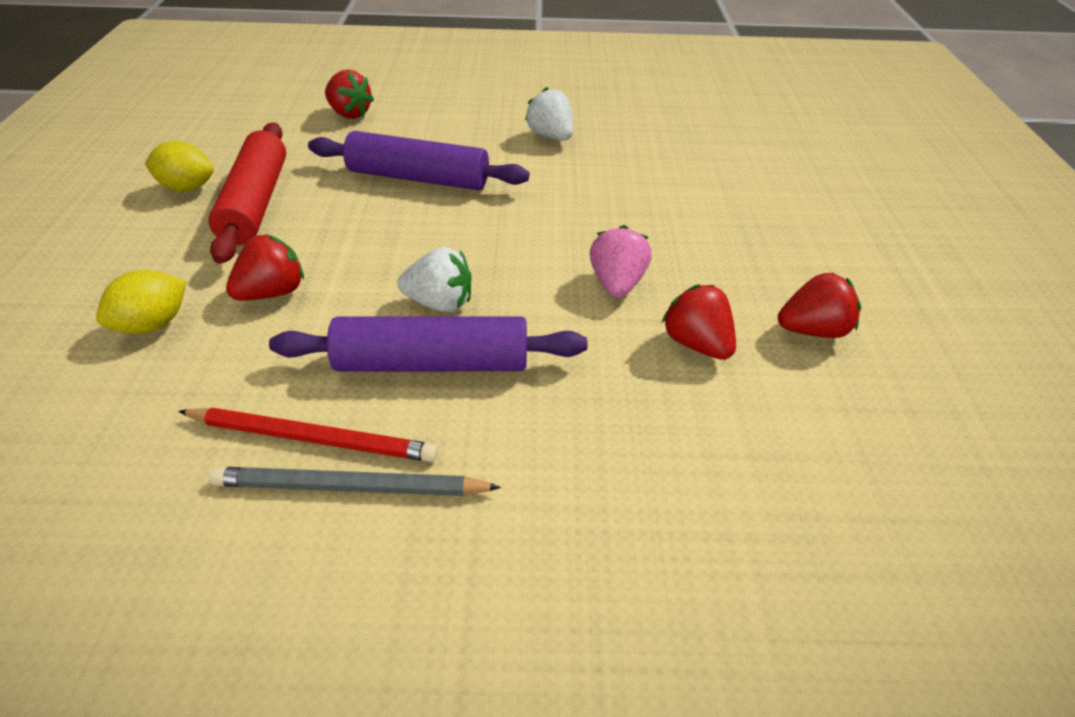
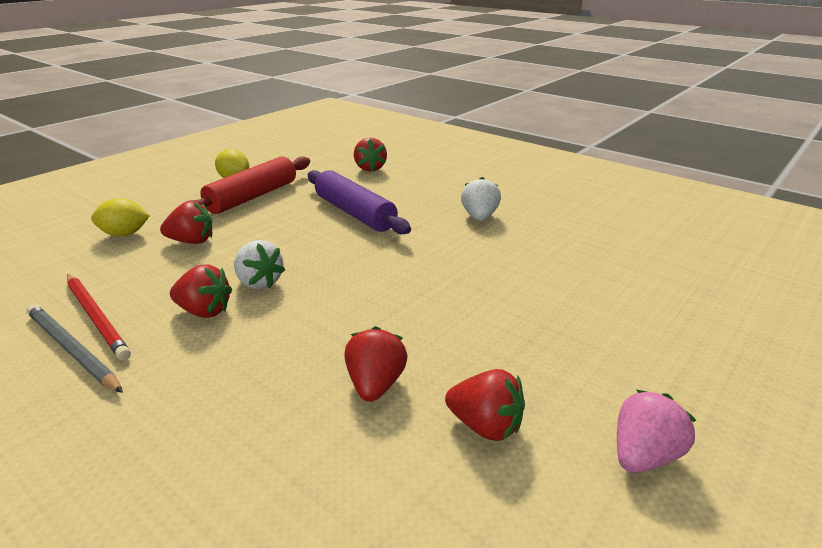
camera: 40 degrees right, 15 degrees down
(432, 363) = (204, 311): purple rolling pin -> red strawberry
(617, 283) = (381, 320): pink strawberry -> pink strawberry (644, 455)

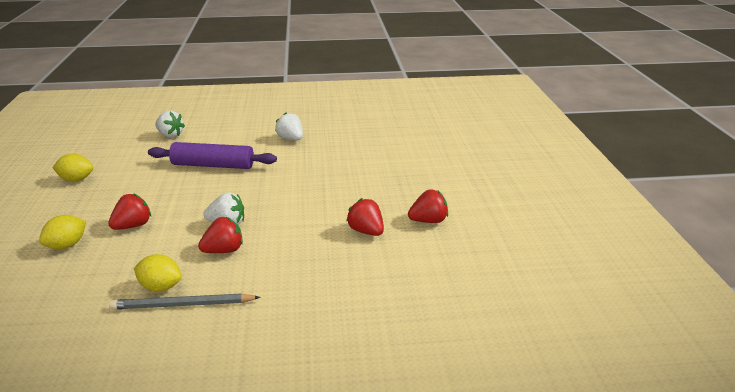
camera: 45 degrees left, 0 degrees up
(96, 317) = (161, 287): red pencil -> yellow lemon
(252, 197) = (118, 184): red rolling pin -> none
(370, 168) = (170, 135): red strawberry -> white strawberry
(644, 455) = (487, 201): pink strawberry -> none

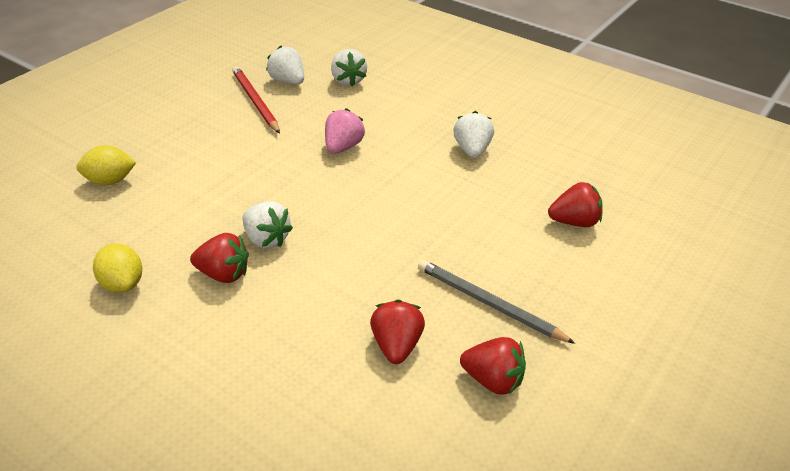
camera: 40 degrees right, 10 degrees up
(76, 179) = (202, 100): yellow lemon -> none
(119, 166) = (255, 102): none -> red pencil
(128, 149) = (287, 81): none -> white strawberry
(133, 226) = (183, 189): red strawberry -> red strawberry (574, 222)
(183, 305) = (114, 320): grey pencil -> grey pencil (489, 304)
(213, 165) = (343, 147): purple rolling pin -> pink strawberry

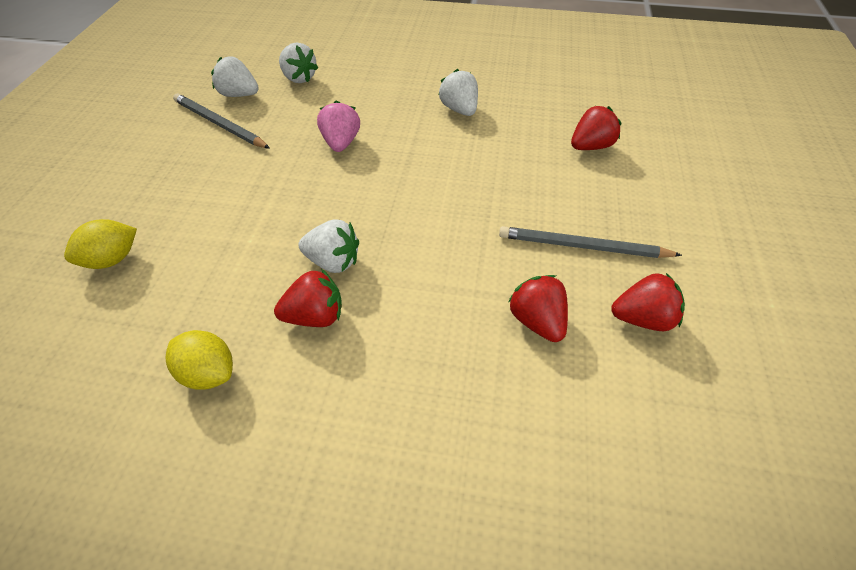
camera: 25 degrees left, 10 degrees up
(255, 102) = (220, 124): red pencil -> grey pencil

